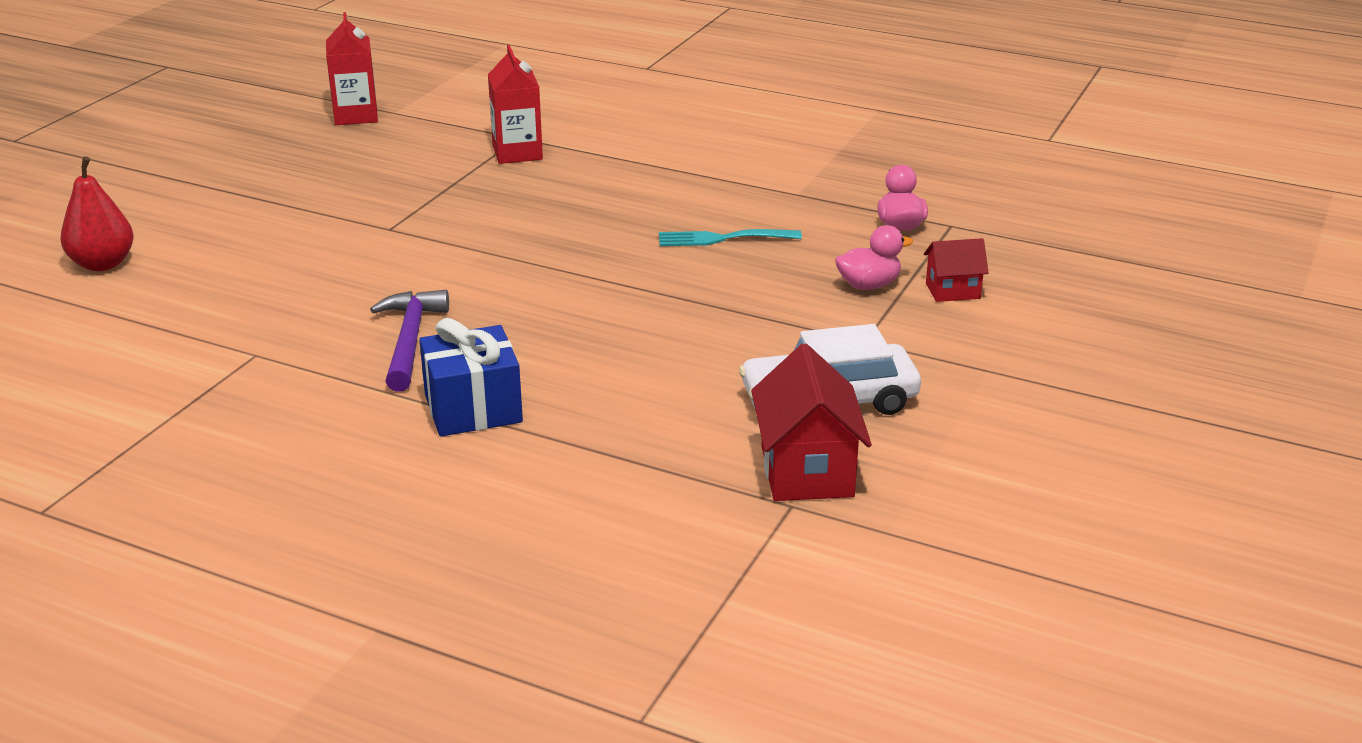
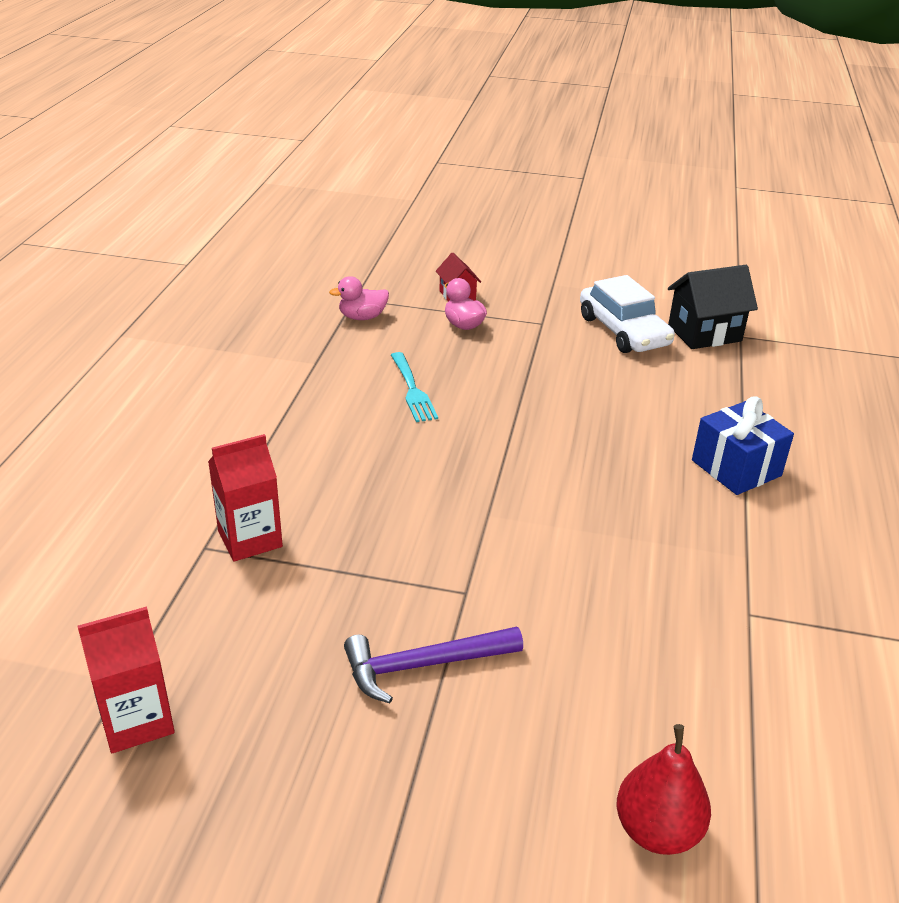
camera: 105 degrees left, 5 degrees up
(410, 340) = (666, 523): purple hammer -> purple hammer (423, 665)
(806, 471) = (704, 333): red house -> black house

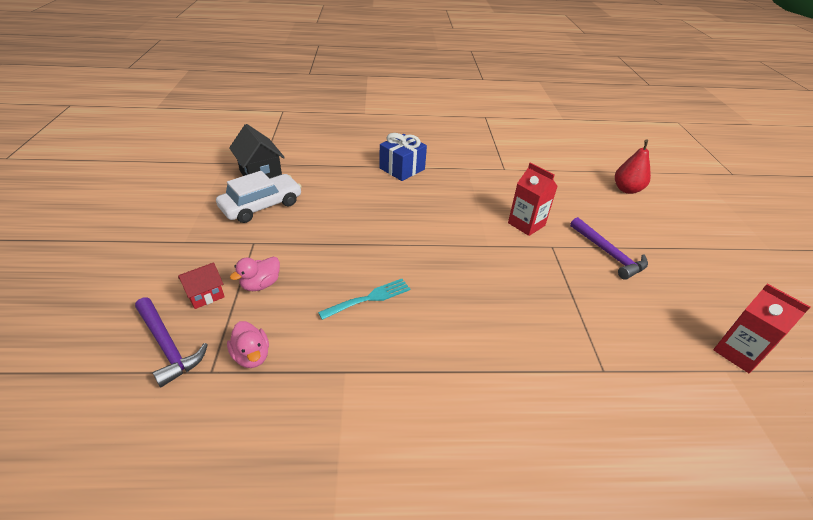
camera: 105 degrees left, 5 degrees up
(250, 539) = (579, 347): red carton -> red carton (526, 224)
(396, 280) = (167, 346): none -> purple hammer

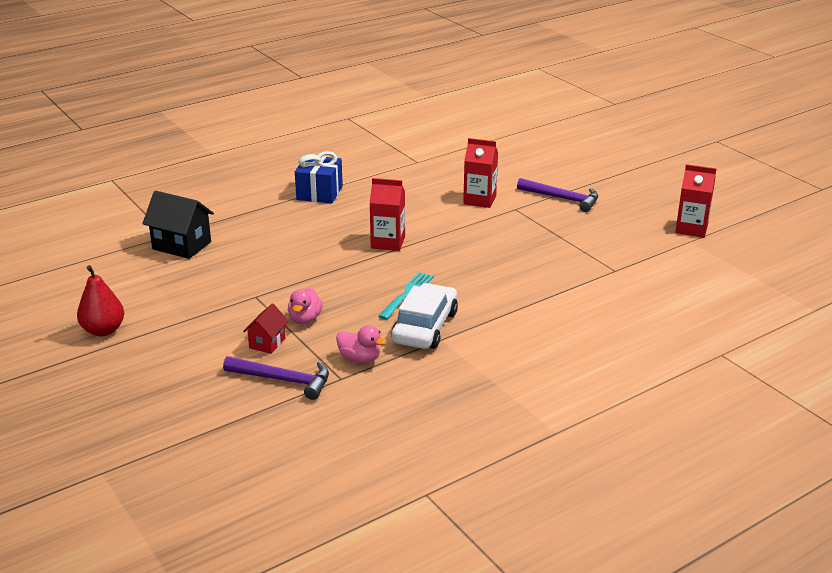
camera: 30 degrees left, 10 degrees down
(261, 205) = (221, 268): white car -> white car (425, 327)
(407, 235) = (388, 242): none -> red carton
(626, 189) = (538, 145): red pear -> red pear (103, 330)

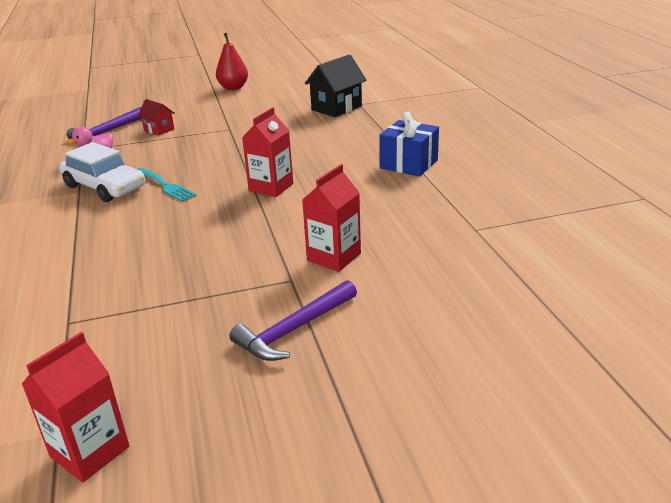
camera: 110 degrees right, 0 degrees up
(305, 319) = (175, 143): pink duck -> none

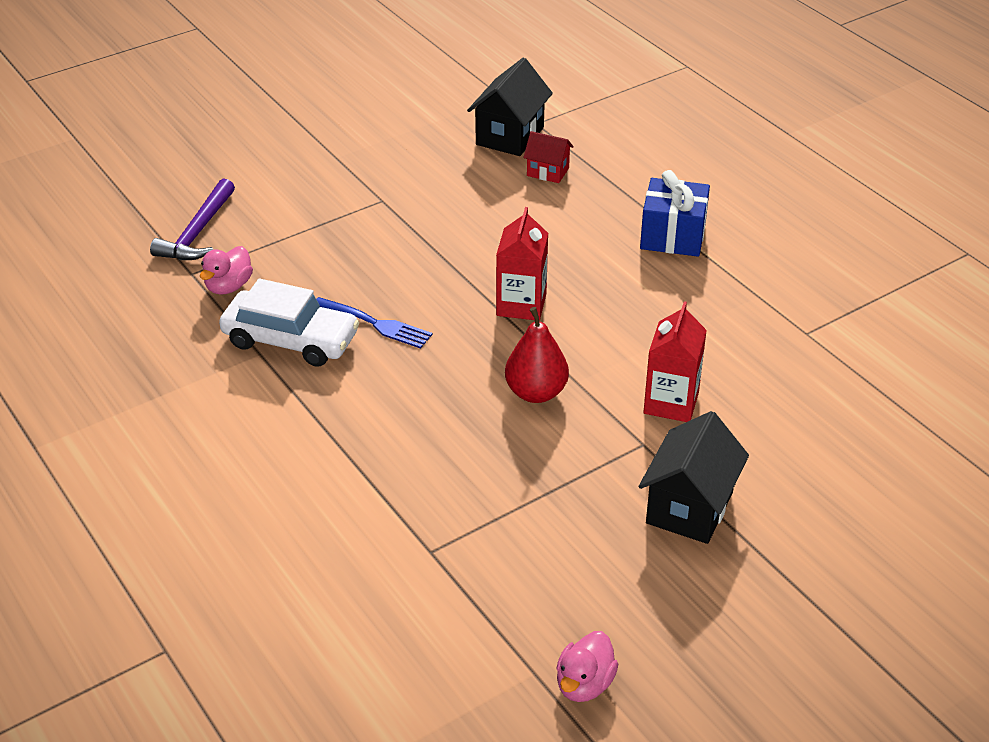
camera: 20 degrees left, 10 degrees up
(90, 451) = (584, 684): red carton -> pink duck
(159, 130) = (276, 216): red house -> red house (548, 172)
(166, 186) = (376, 324): turquoise fork -> blue fork
(233, 88) = (320, 107): red pear -> red pear (536, 392)
(294, 330) = (689, 508): purple hammer -> black house

